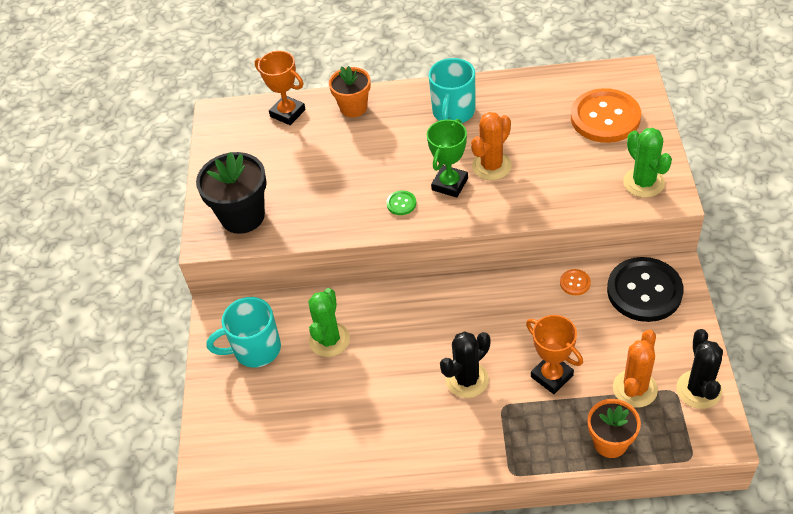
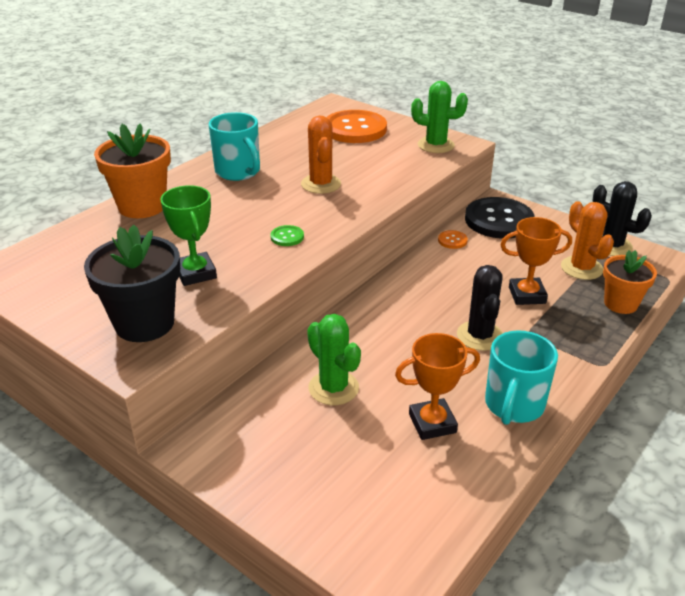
camera: 55 degrees left, 15 degrees down
(255, 349) = (275, 444): turquoise mug -> turquoise mug (513, 405)
(287, 113) = (77, 237): orange trophy -> orange trophy (432, 423)
(353, 107) = (142, 206): orange flower pot -> orange flower pot, size x1.51
(450, 184) = (306, 208): green trophy -> green trophy (196, 273)

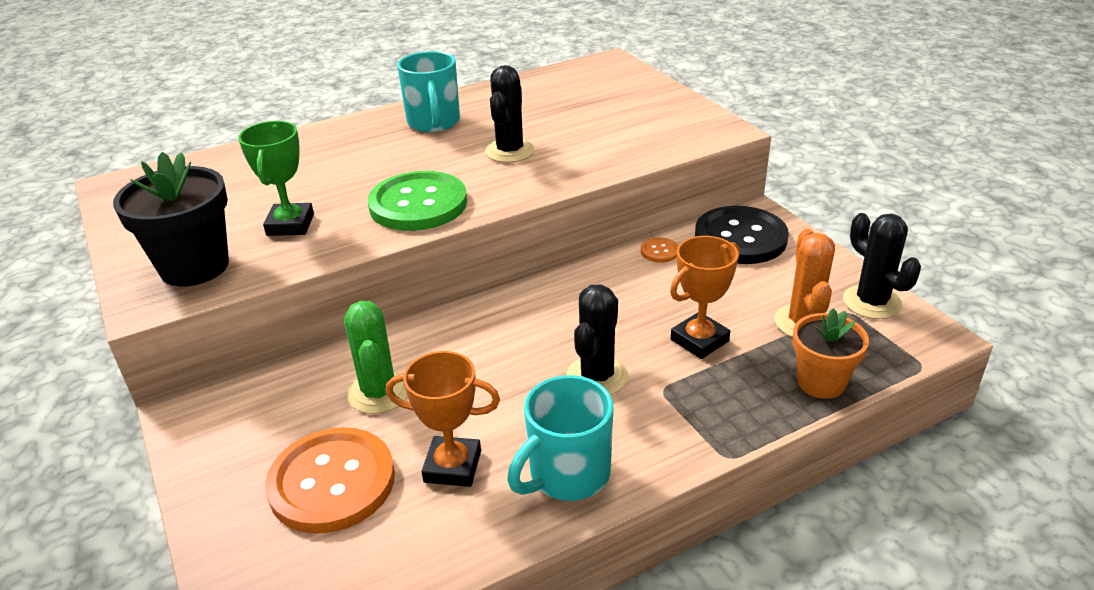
camera: 25 degrees right, 0 degrees up
(142, 206) = (305, 143): orange flower pot -> none
(287, 237) = (418, 204): green button -> green button, size x2.41
(321, 184) = (510, 151): orange cactus -> black cactus
(355, 129) = (607, 93): orange button -> orange button (332, 482)
(436, 145) = (688, 127): green cactus -> none
(527, 295) = (699, 340): orange trophy -> orange trophy turned 60 degrees counterclockwise

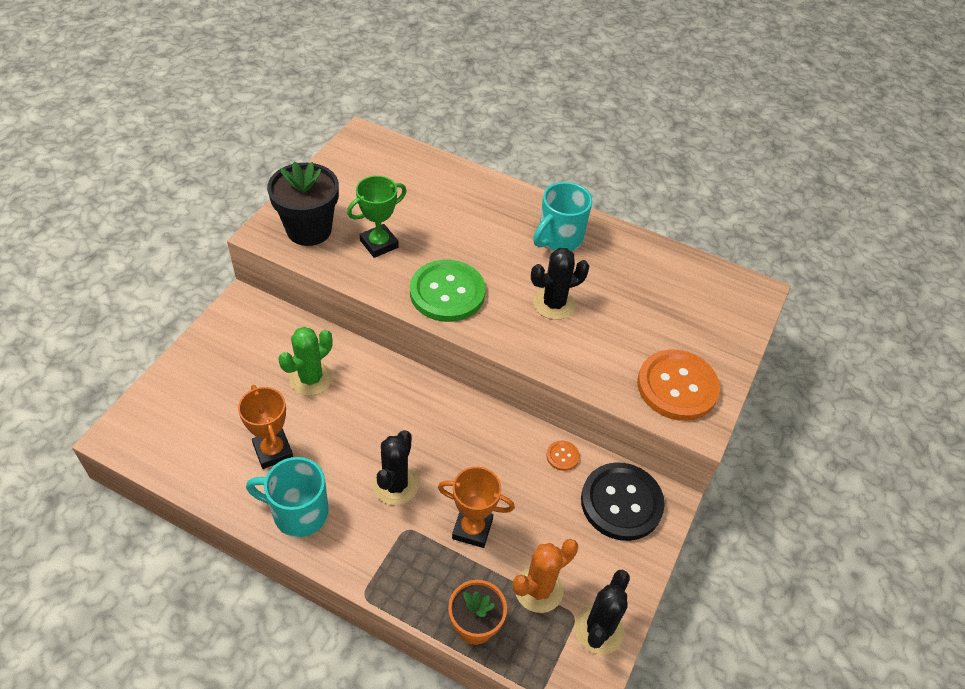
camera: 50 degrees right, 15 degrees up
(332, 482) = (230, 401): orange button -> orange button (677, 386)
(597, 376) = (395, 485): black cactus -> black cactus turned 60 degrees counterclockwise

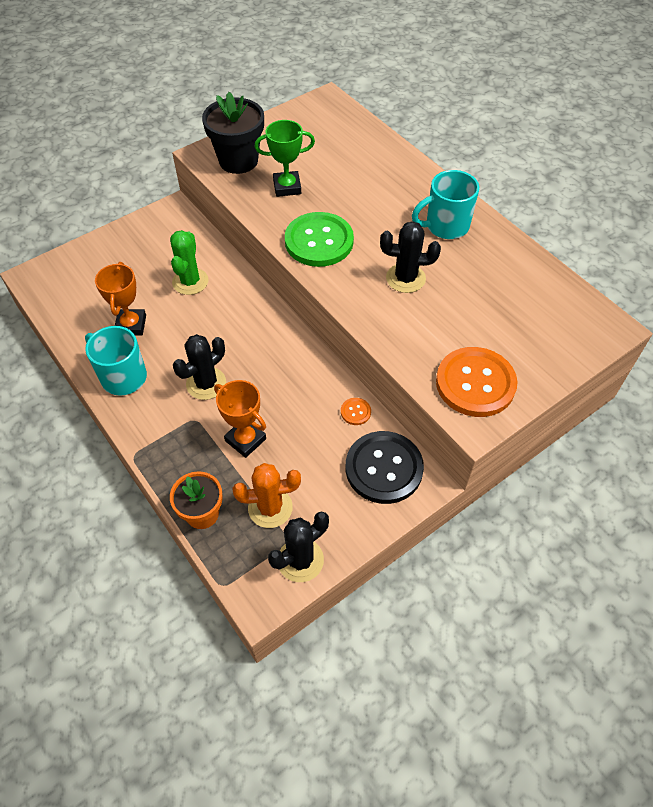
camera: 30 degrees right, 5 degrees up
(311, 379) = (190, 281): green cactus -> green cactus turned 60 degrees counterclockwise

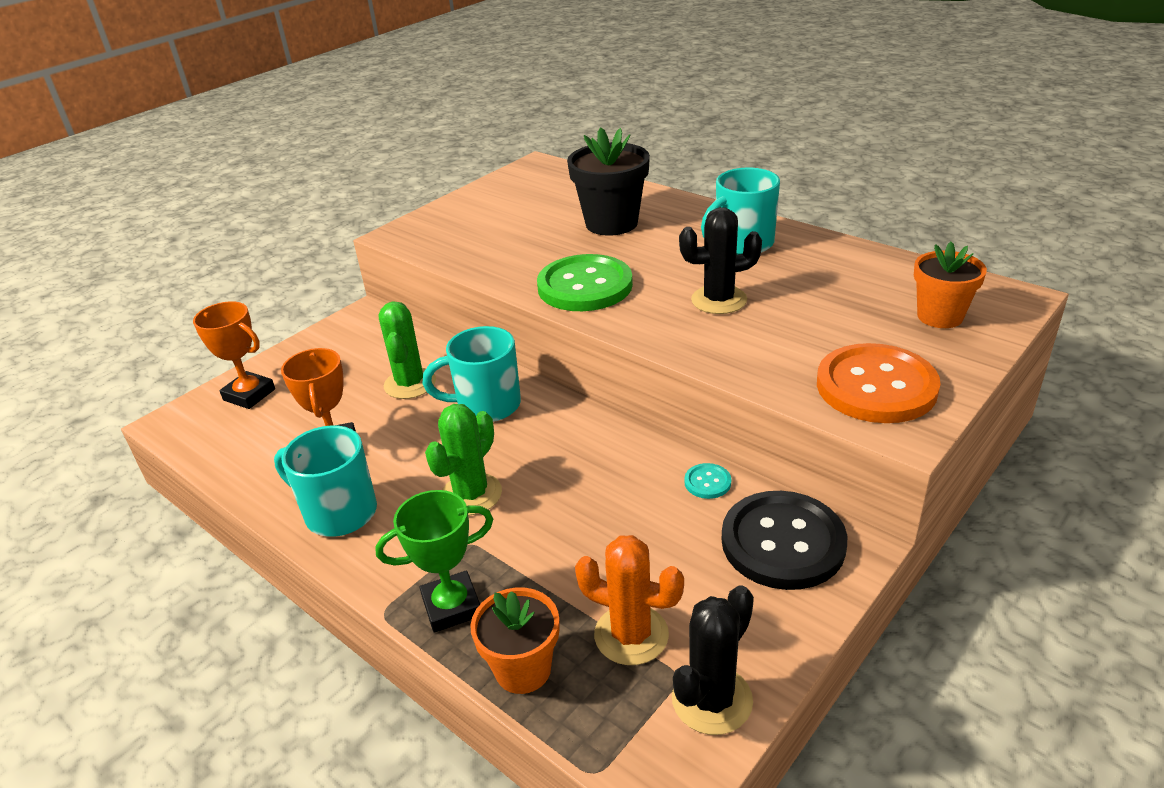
camera: 10 degrees left, 20 degrees down
(206, 383) = (471, 494): black cactus -> green cactus
(235, 313) = (486, 406): none -> turquoise mug
(238, 161) = (445, 232): black flower pot -> black flower pot (611, 223)
(245, 440) = (557, 552): orange trophy -> orange trophy (249, 395)
(270, 508) = (631, 635): orange cactus -> orange cactus turned 45 degrees clockwise
(287, 187) = (519, 245): green trophy -> green trophy (452, 606)
(355, 412) = (707, 482): orange button -> turquoise button
(550, 332) = (940, 316): none -> orange flower pot

